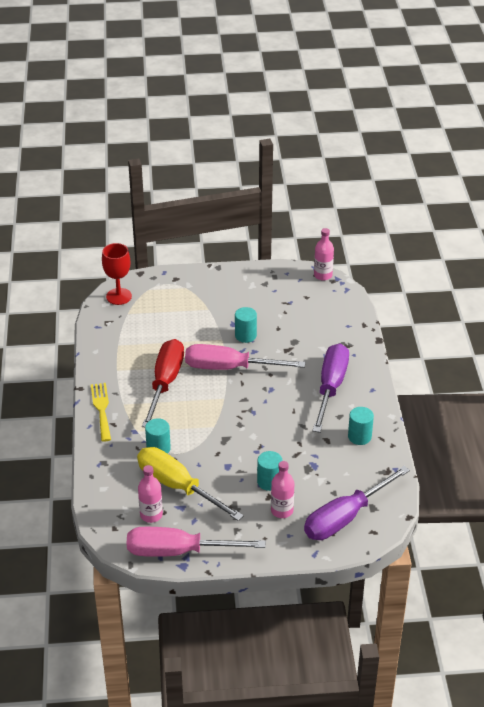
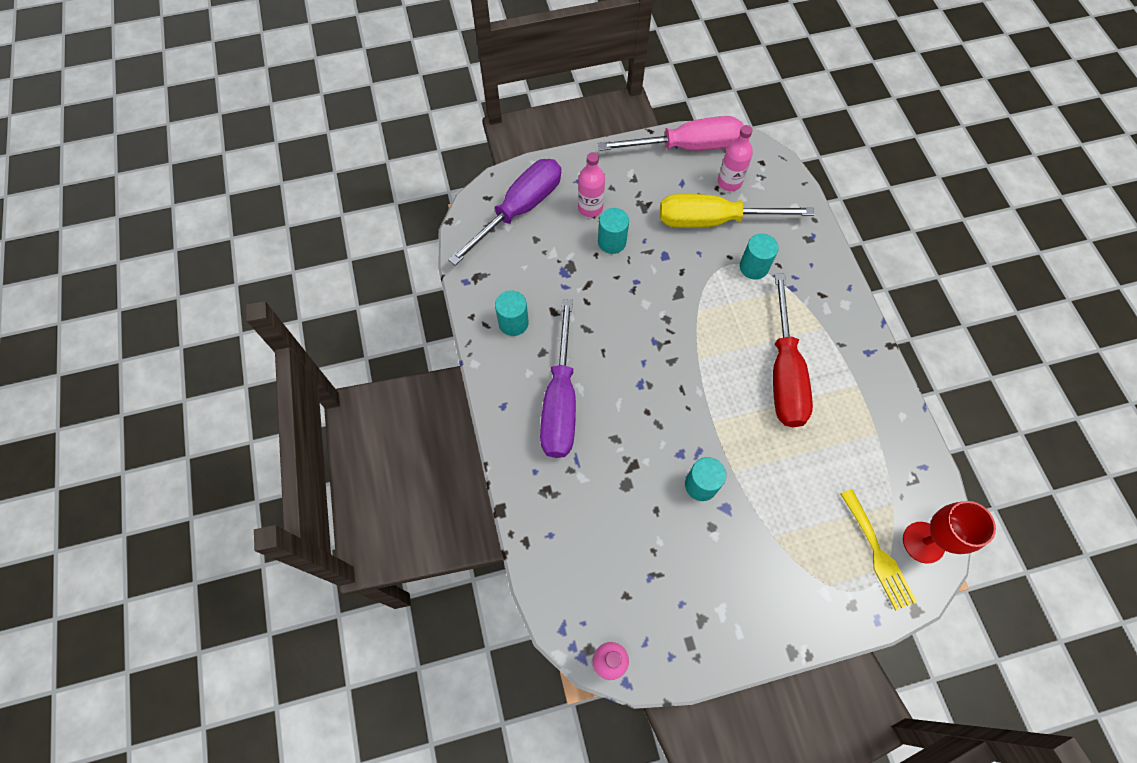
camera: 170 degrees right, 25 degrees up
(101, 409) = (847, 315): yellow fork -> yellow fork (877, 553)
(177, 486) = (713, 220): yellow screwdriver -> yellow screwdriver turned 150 degrees clockwise
(229, 368) = (706, 414): pink screwdriver -> none

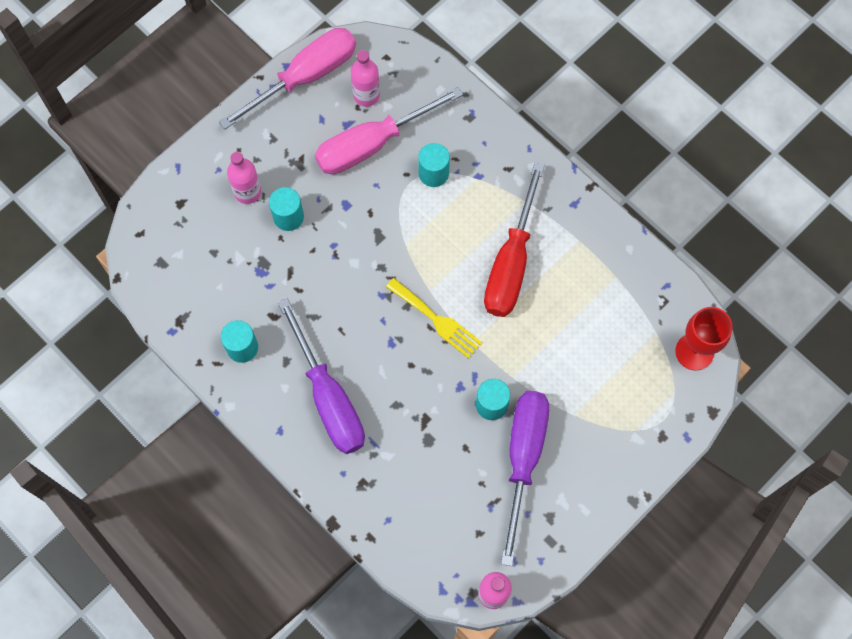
camera: 30 degrees left, 5 degrees up
(519, 210) = (179, 230): purple screwdriver -> purple screwdriver (523, 458)
(713, 220) = (372, 144): yellow screwdriver -> pink screwdriver
(784, 372) = (511, 263): red screwdriver -> red screwdriver turned 45 degrees clockwise
(877, 553) = (663, 382): yellow fork -> yellow fork (437, 320)

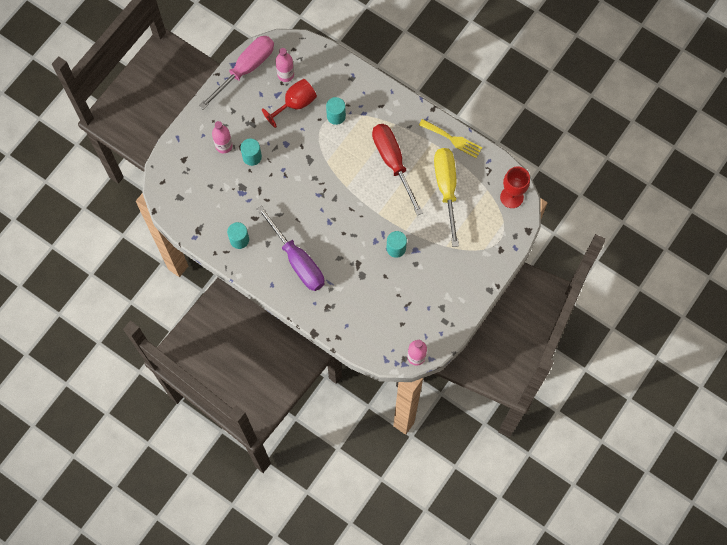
camera: 10 degrees left, 0 degrees up
(372, 144) = (295, 104): pink screwdriver -> red goblet
(437, 320) = (354, 204): yellow fork -> yellow fork (452, 139)
(511, 263) = (393, 162): red screwdriver -> red screwdriver turned 150 degrees clockwise
(523, 458) = (420, 276): purple screwdriver -> none
(590, 320) = (446, 189): none -> yellow screwdriver

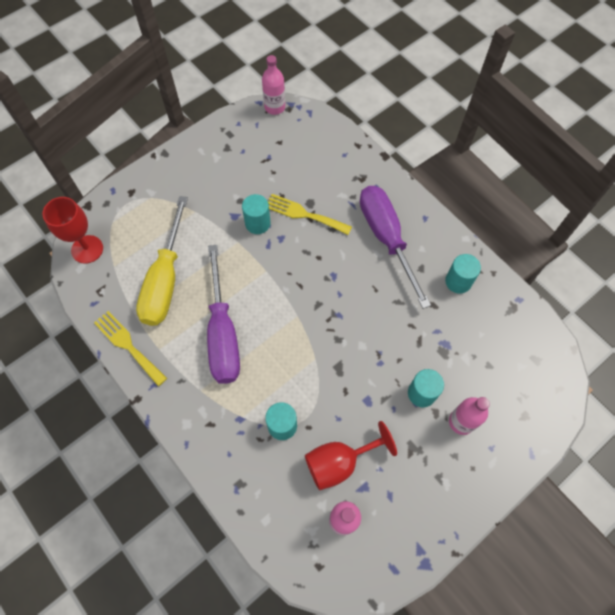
camera: 165 degrees left, 5 degrees down
(245, 69) = (406, 549): pink screwdriver -> none
(363, 264) = (304, 214): none -> yellow fork
(393, 162) = (223, 333): red screwdriver -> purple screwdriver

